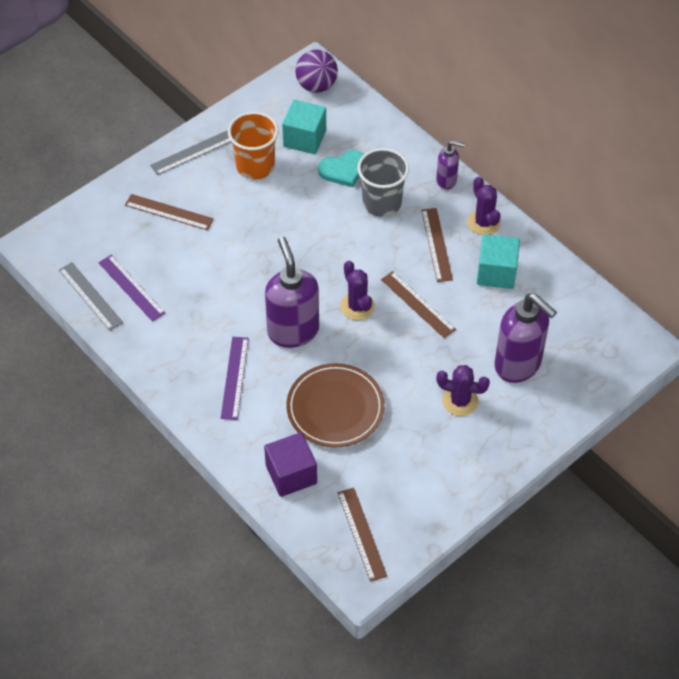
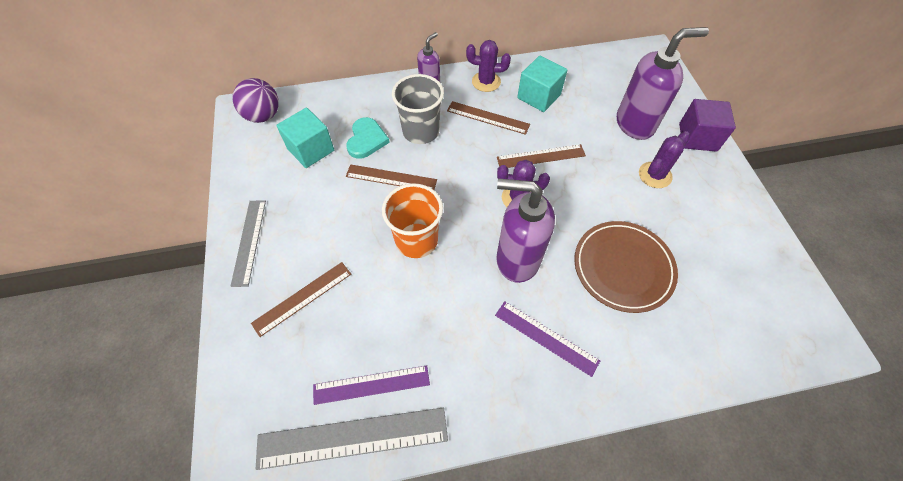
camera: 60 degrees left, 5 degrees up
(90, 296) = (352, 437): grey ruler -> grey ruler, size x1.55
(255, 166) = (309, 199): orange cup -> orange cup (416, 240)
(291, 474) = (687, 342): purple cube -> purple cube (697, 137)
(362, 534) = (776, 314): brown ruler -> brown ruler (391, 178)

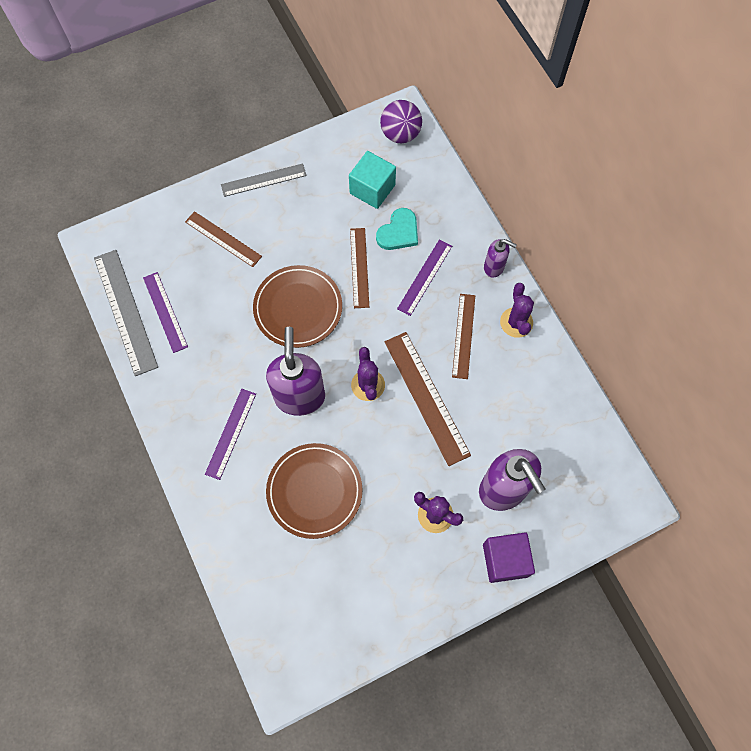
camera: 75 degrees right, 10 degrees up
(366, 140) = (399, 232): turquoise heart -> turquoise heart turned 45 degrees counterclockwise
(416, 240) = (298, 308): orange cup -> brown plate
(421, 131) = (424, 277): grey cup -> purple ruler
(539, 96) = (512, 381): turquoise cube -> none
(541, 156) = (426, 397): brown ruler -> brown ruler, size x1.55

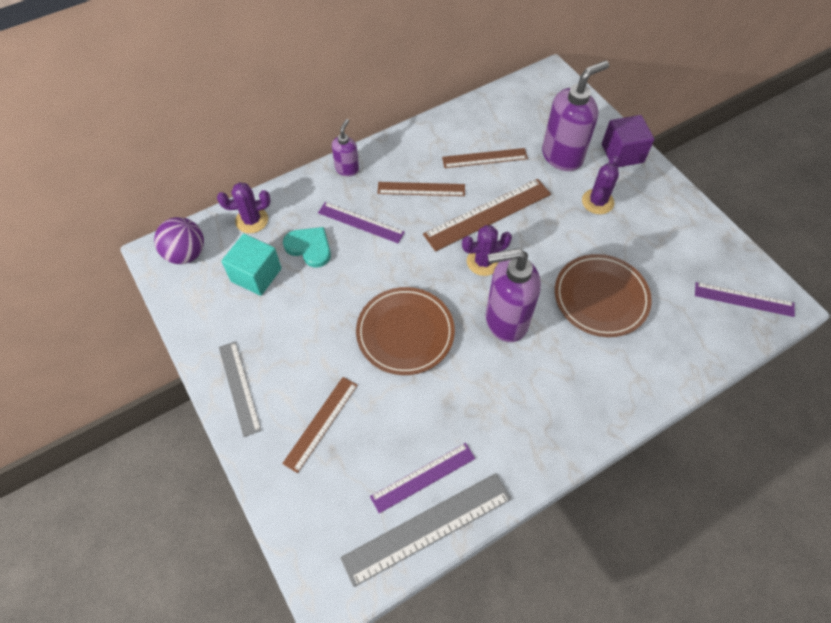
camera: 95 degrees left, 10 degrees down
(230, 433) = (559, 382): purple ruler -> purple ruler (744, 299)
(359, 267) = (352, 279): brown ruler -> brown ruler (484, 158)
(516, 322) = (403, 151): purple cactus -> purple cactus (252, 220)

